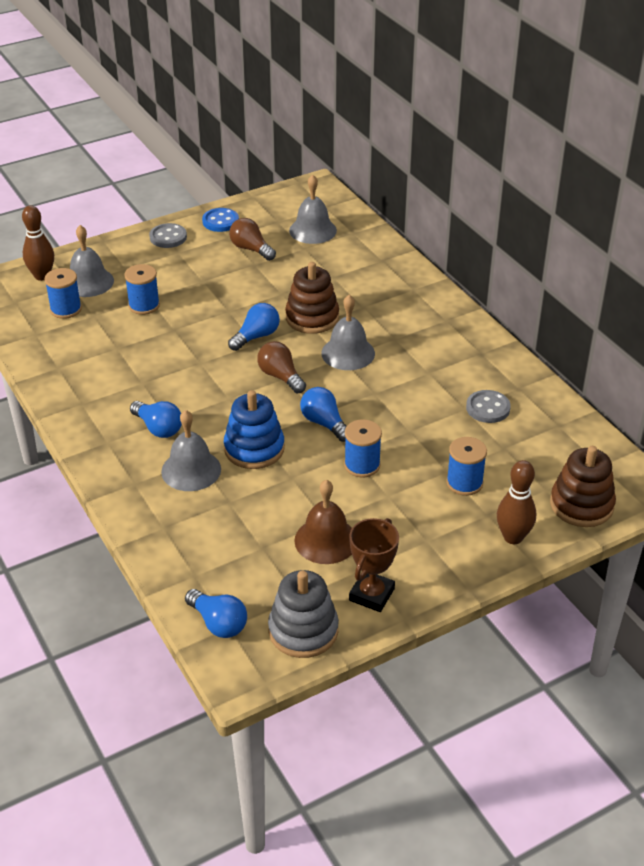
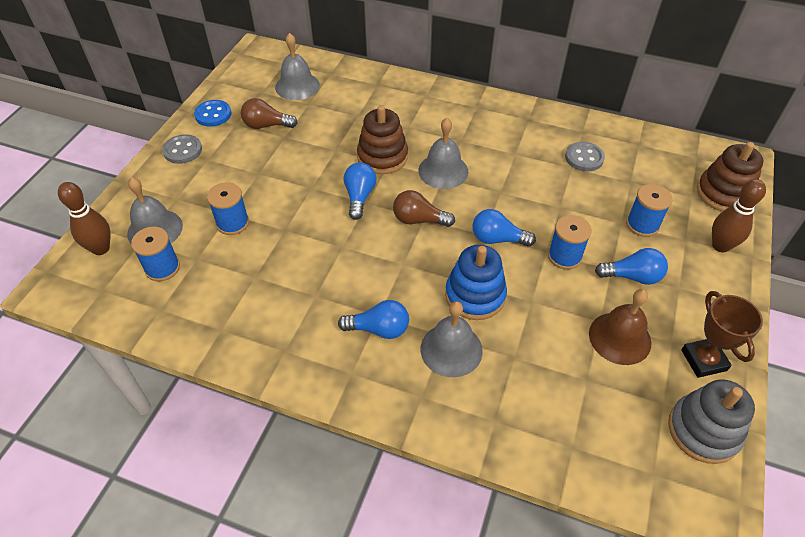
camera: 40 degrees left, 10 degrees up
(218, 623) = (643, 477): blue light bulb -> blue light bulb (632, 276)

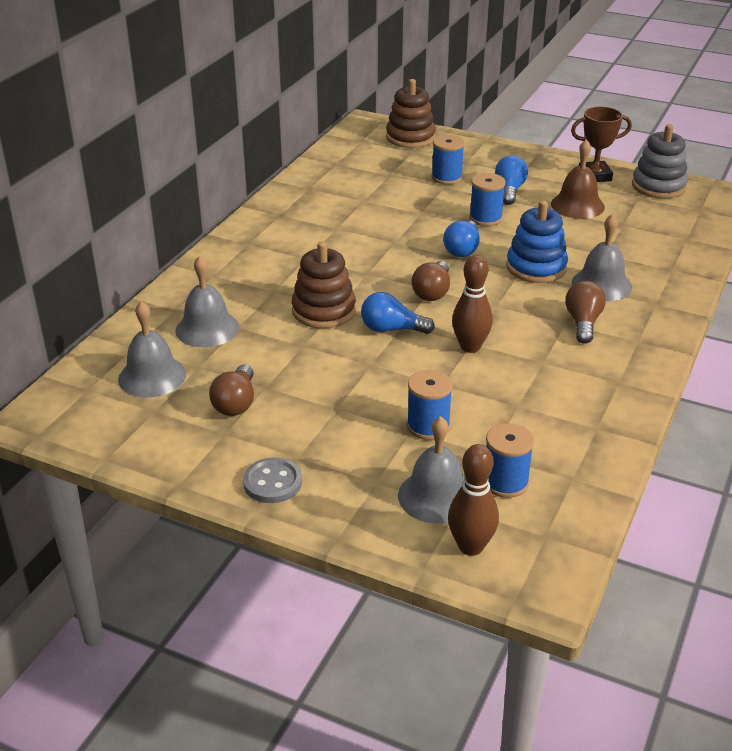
camera: 85 degrees left, 15 degrees down
(213, 114) = (194, 456): blue button -> none
(379, 329) = (583, 323): blue light bulb -> brown light bulb
(443, 171) = (356, 272): grey bell -> grey bell (207, 328)
(584, 158) = (350, 192): grey button -> none
(720, 246) = (474, 149): brown bowling pin -> brown bowling pin (470, 347)

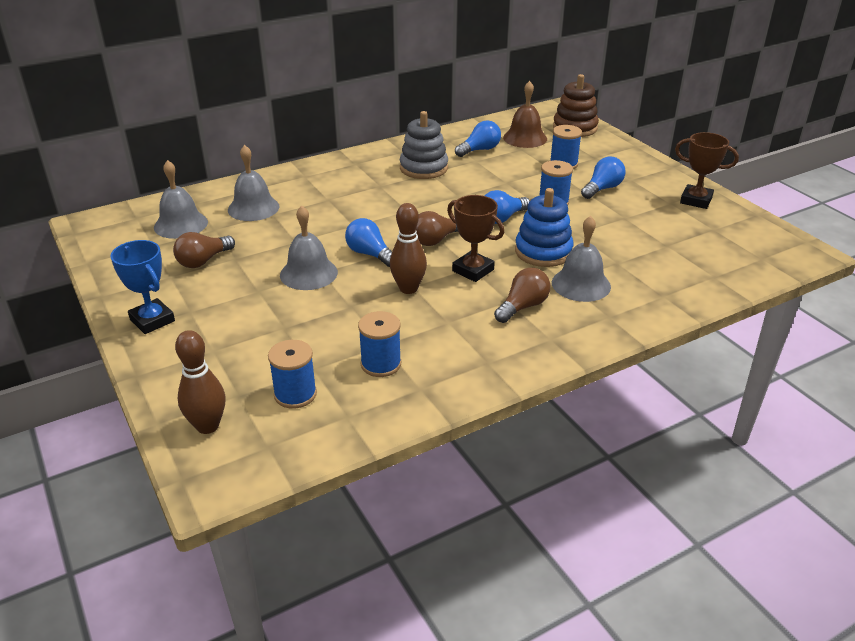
camera: 35 degrees right, 0 degrees up
(272, 482) = (152, 320): grey button -> blue trophy
(324, 311) = (342, 224): brown stacking toy -> none
(352, 188) = (480, 150): none -> blue light bulb
(428, 426) = (299, 330): blue spool -> blue spool (381, 364)
(436, 496) = (236, 380): grey bell -> grey bell (308, 273)
(501, 307) = (473, 270): none -> brown trophy
(577, 205) = (647, 218): brown bell -> brown bell (525, 138)
(658, 186) = (747, 227): grey stacking toy -> grey stacking toy (423, 168)

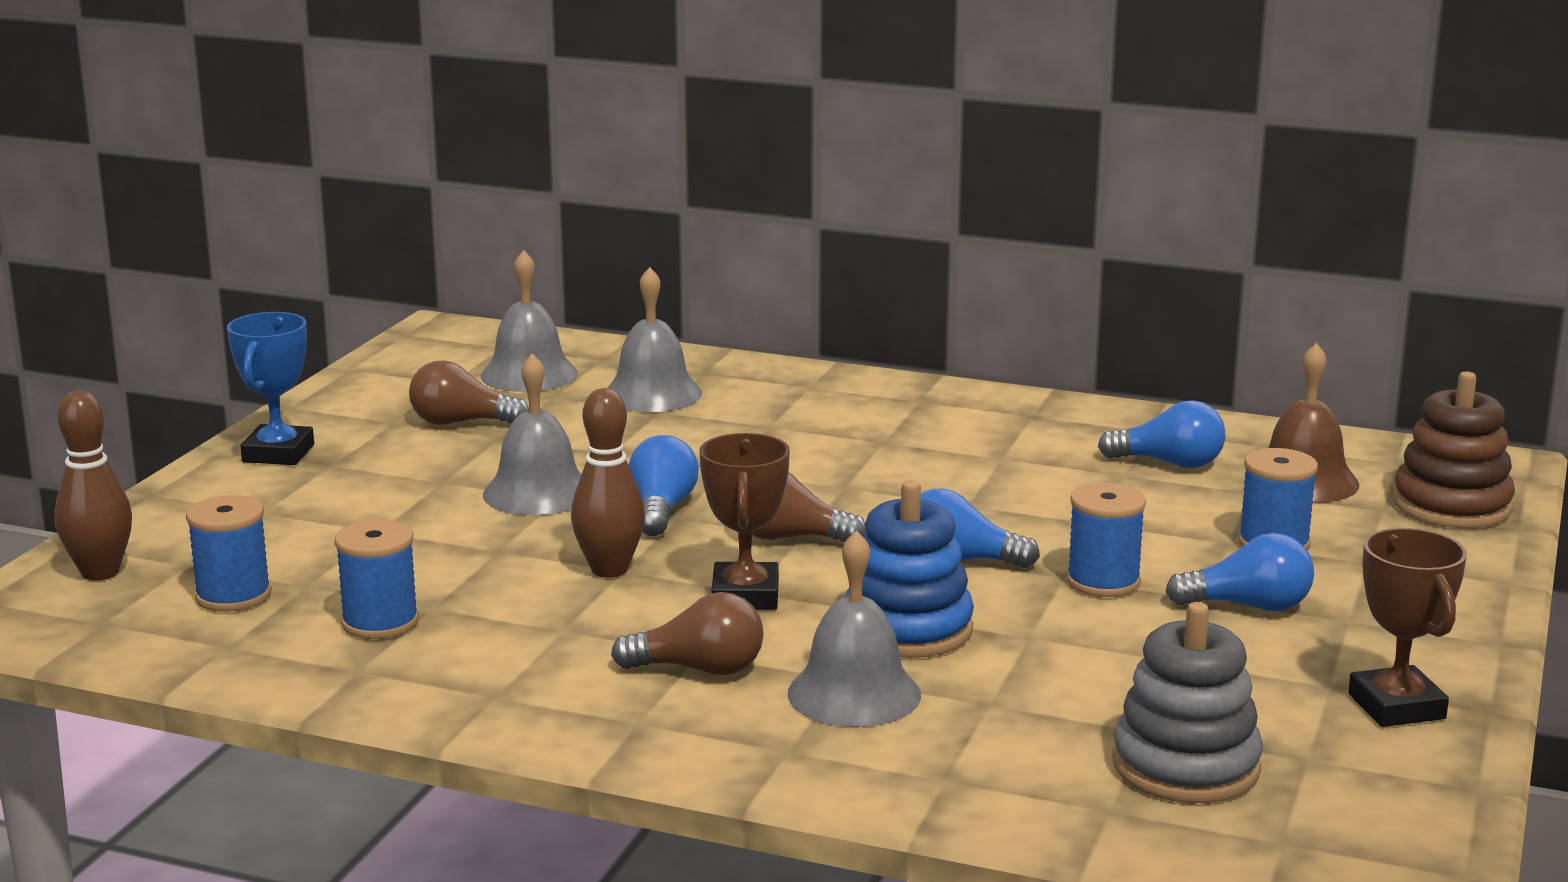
camera: 50 degrees right, 15 degrees down
(423, 168) = (1008, 448): grey stacking toy -> grey stacking toy (1185, 766)

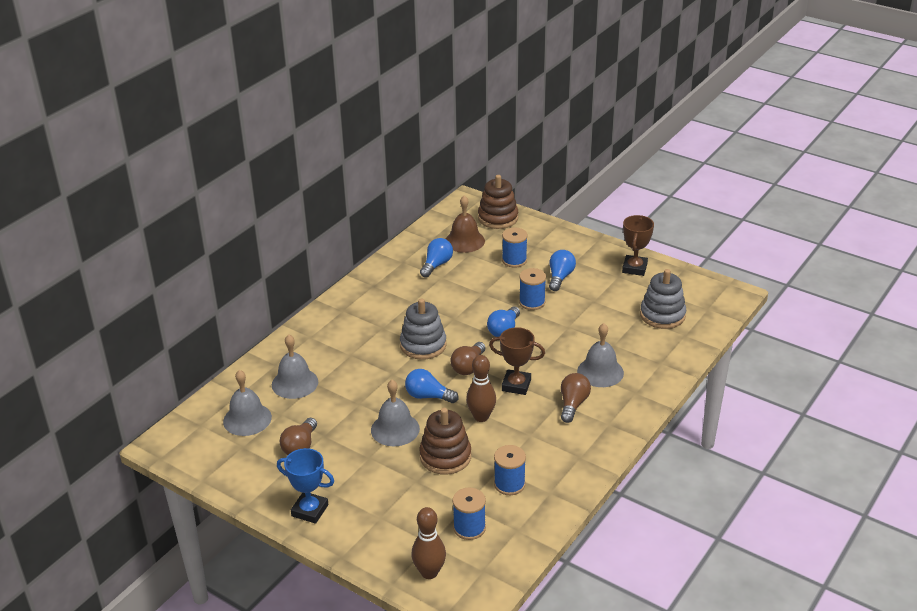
camera: 75 degrees left, 15 degrees up
(461, 548) = (445, 456): none -> brown stacking toy
(843, 485) = (423, 345): none -> grey stacking toy
(907, 629) = (555, 352): blue stacking toy -> none
(1396, 706) = (634, 268): brown trophy -> brown trophy turned 75 degrees counterclockwise

